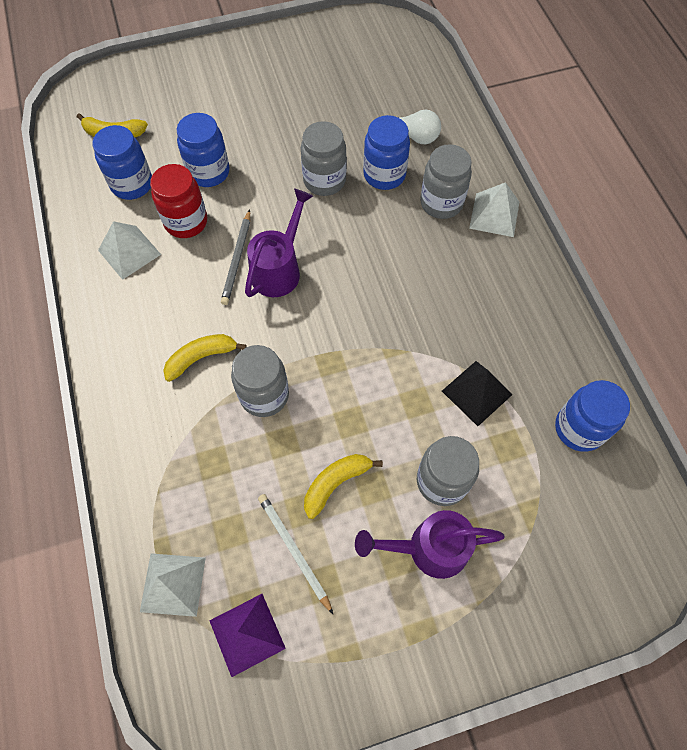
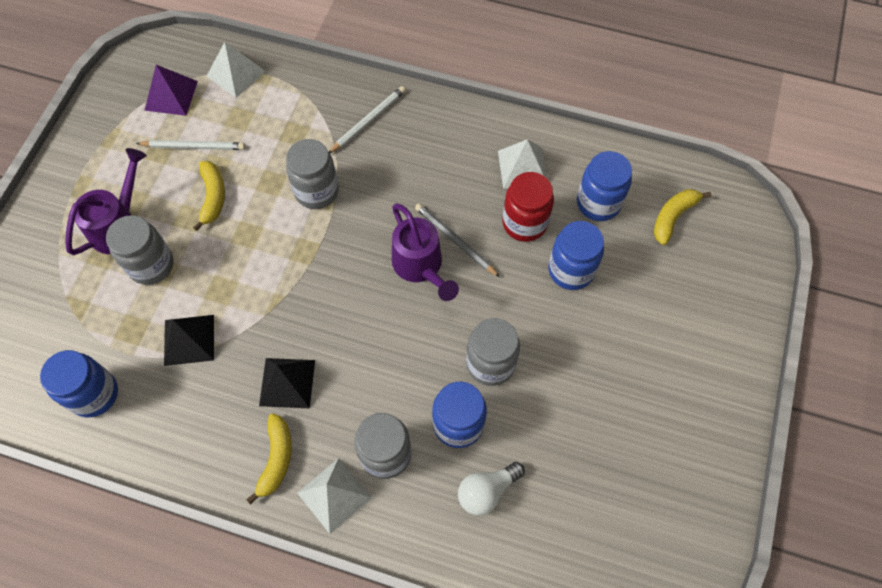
camera: 125 degrees right, 0 degrees up
(154, 405) = (368, 120): none -> white pencil
(201, 358) = (382, 168): yellow banana -> yellow banana (276, 459)
(447, 296) = (287, 382): none -> black pyramid

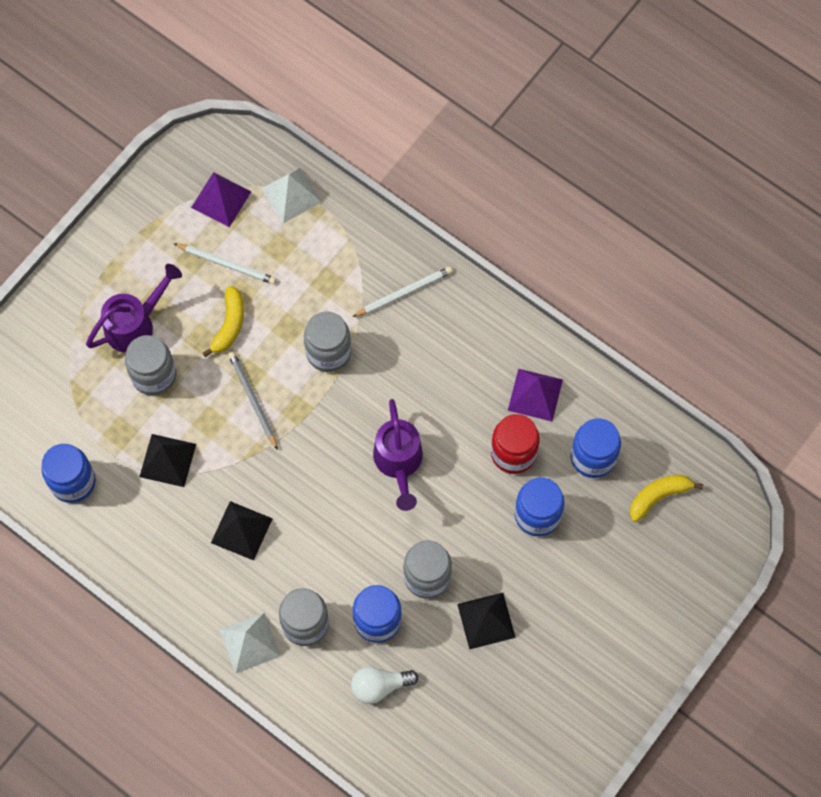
camera: 20 degrees right, 5 degrees up
(276, 459) = (211, 594): yellow banana -> none
(455, 241) = (440, 448): grey pencil -> grey pencil (253, 400)
(522, 167) = (535, 395): white pyramid -> purple pyramid
(566, 385) = (486, 620): none -> black pyramid

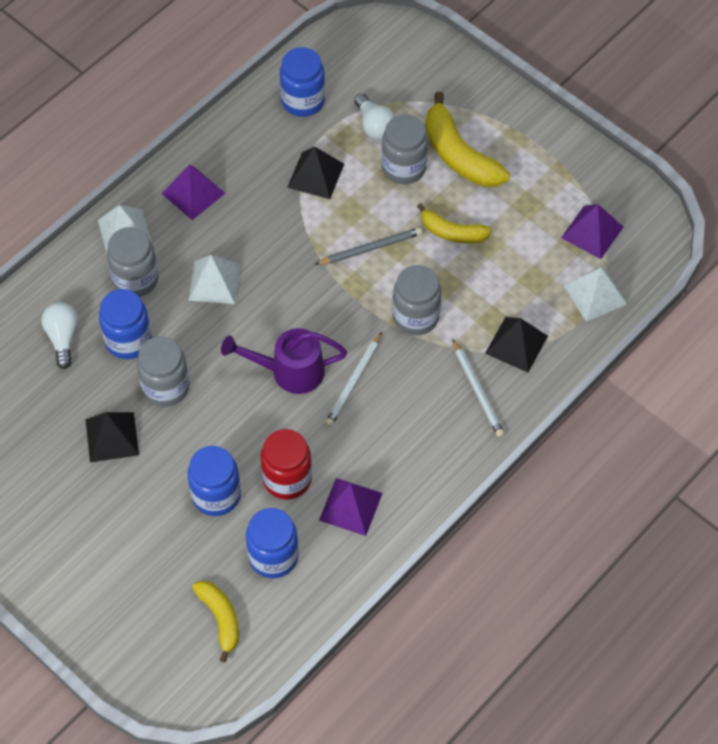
camera: 95 degrees right, 10 degrees down
(102, 408) = (374, 126): none -> white light bulb
(135, 324) = (459, 155): purple watering can -> yellow banana
(196, 580) = (193, 193): none -> purple pyramid
(227, 264) = (519, 233): white pencil -> white pencil (354, 382)
(241, 530) = (237, 232): black pyramid -> black pyramid (516, 344)
(303, 545) = (214, 282): none -> white pyramid

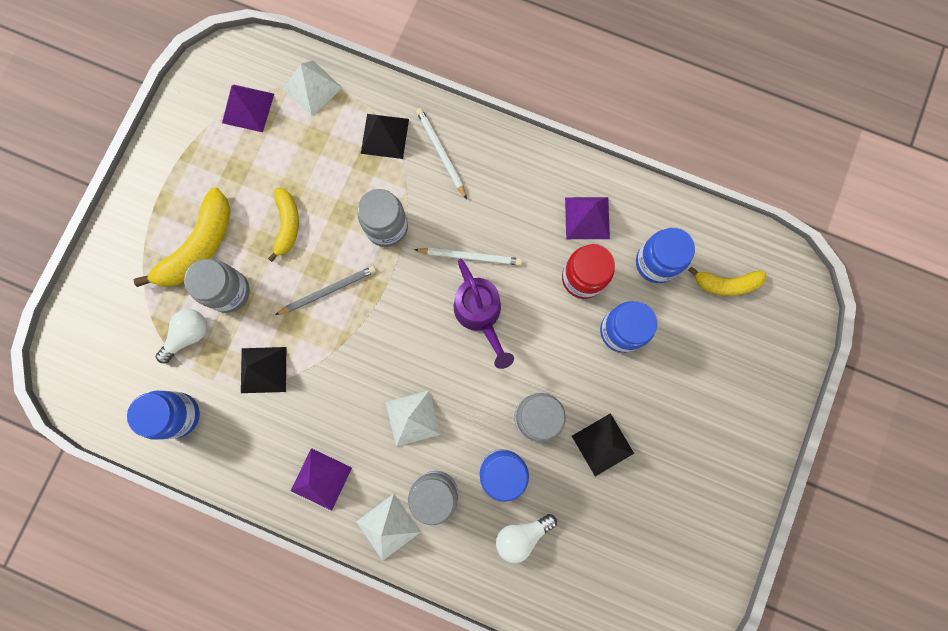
camera: 110 degrees left, 20 degrees up
(220, 619) = (726, 284): yellow banana -> yellow banana turned 135 degrees counterclockwise
(370, 248) = (328, 290): grey pencil -> grey pencil turned 105 degrees clockwise
(477, 390) = (441, 153): white pencil -> white pencil turned 75 degrees counterclockwise

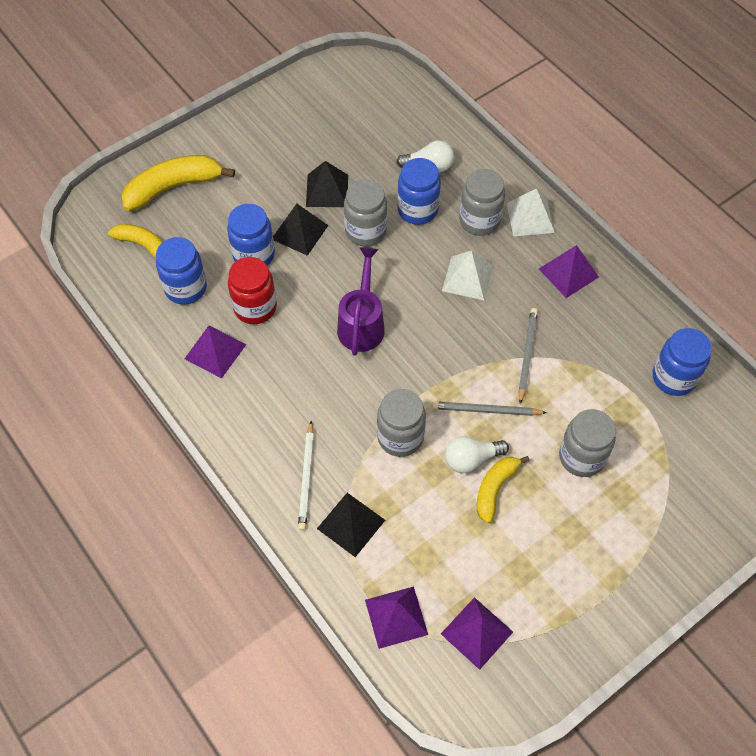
camera: 150 degrees left, 20 degrees down
(188, 335) = (638, 438): white light bulb -> white light bulb (471, 459)
(199, 247) = (594, 514): yellow banana -> yellow banana (173, 187)
(263, 369) = (579, 375): black pyramid -> black pyramid (299, 232)
(312, 88) = (396, 617): white pyramid -> purple pyramid
(319, 365) = (527, 355): none -> grey pencil
(470, 256) = (340, 373): white pencil -> none

